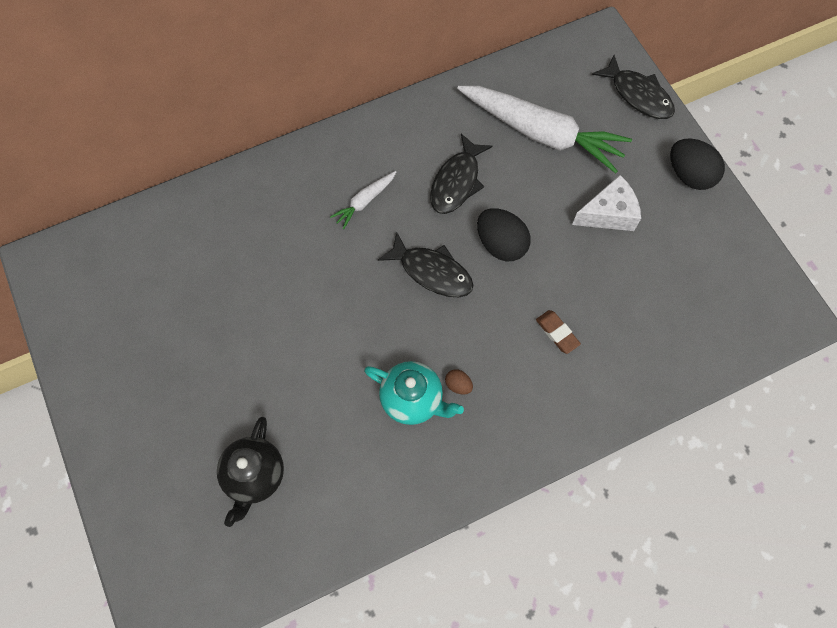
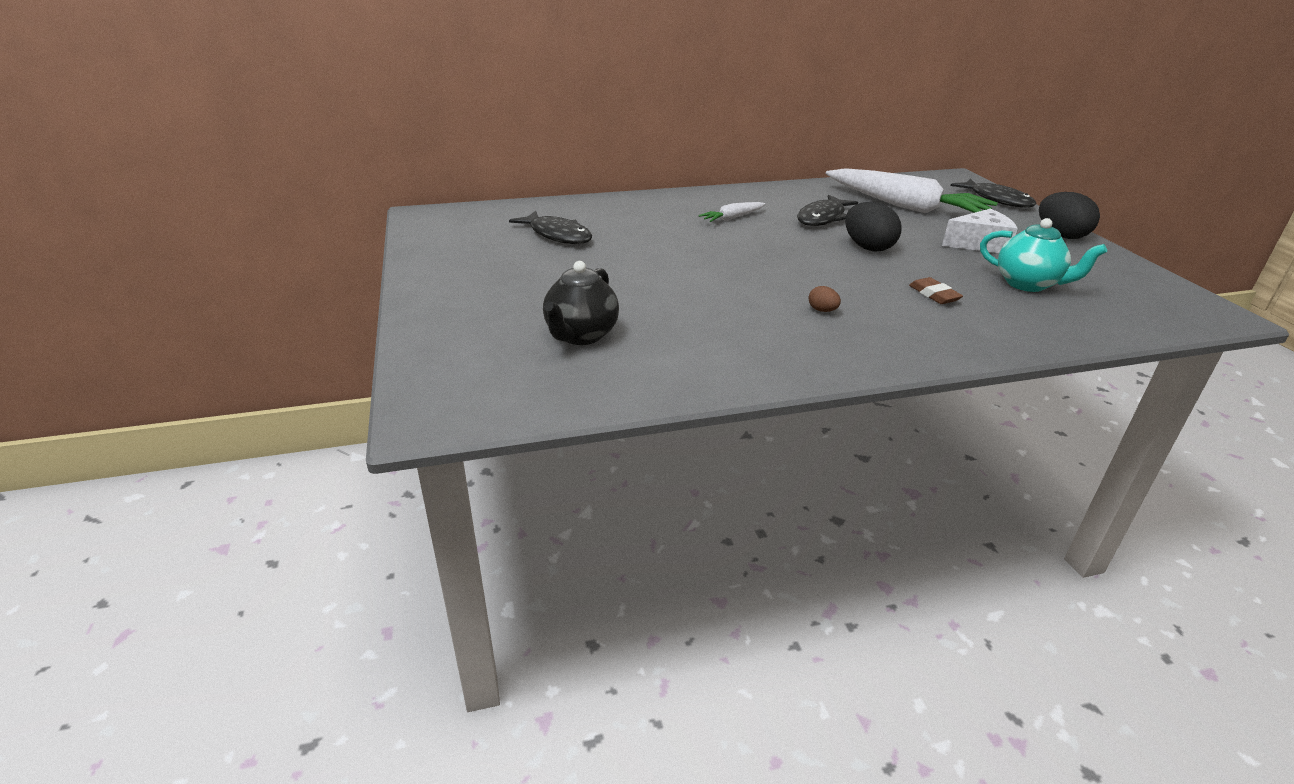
camera: 10 degrees right, 35 degrees down
(413, 400) = (770, 313): turquoise teapot -> turquoise teapot (1028, 284)
(432, 272) = (796, 253): black fish -> black fish (557, 235)

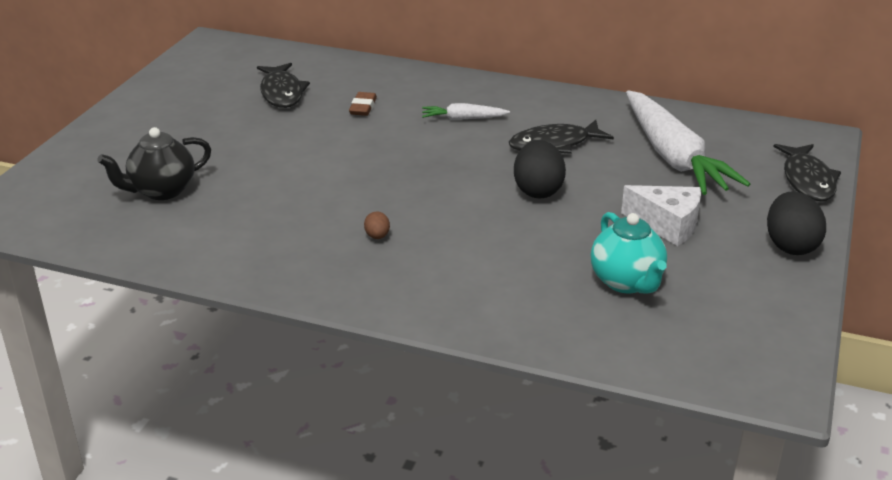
camera: 35 degrees right, 0 degrees up
(934, 295) = (507, 258): brown eraser -> brown eraser (363, 107)

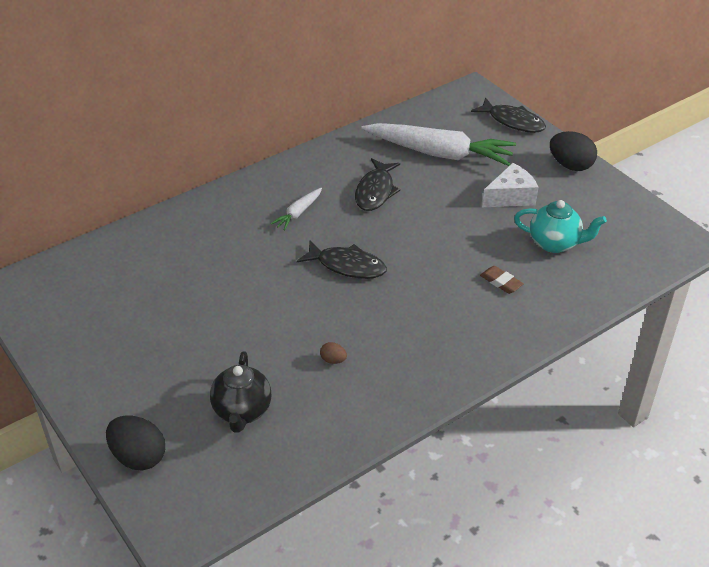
camera: 55 degrees left, 10 degrees up
(282, 93) = (155, 284): black fish -> black fish (347, 266)
(363, 107) = (227, 252): brown eraser -> brown eraser (501, 282)
(377, 236) = (413, 323): brown egg -> brown egg (333, 360)
(538, 190) = (424, 227): black egg -> black egg (138, 457)

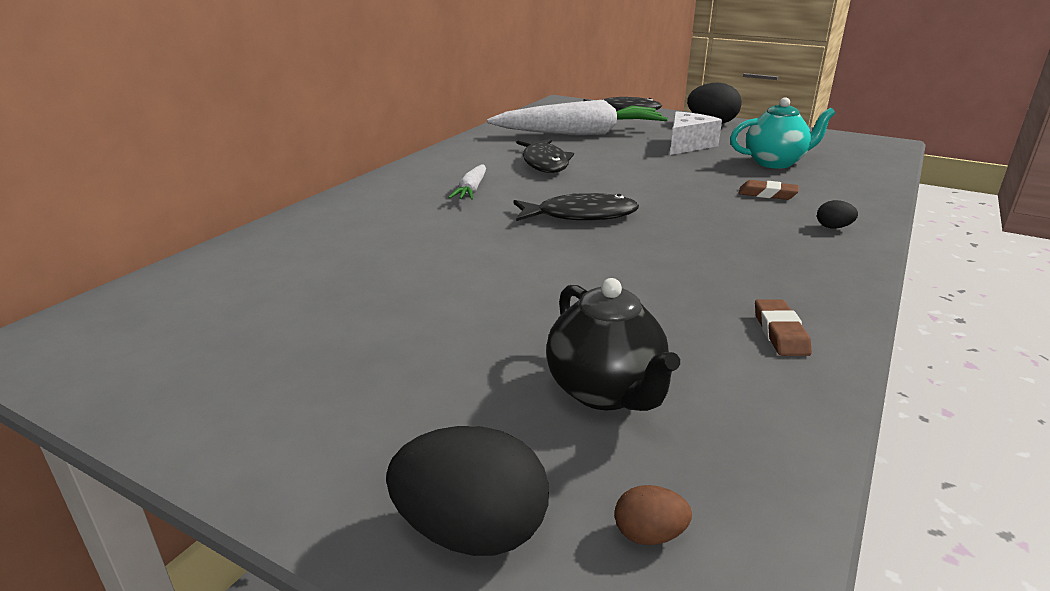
camera: 25 degrees left, 15 degrees down
(333, 360) = (671, 297): brown egg -> brown egg (649, 534)
(364, 407) = (780, 332): none -> brown eraser
(504, 333) = (833, 227): none -> black egg

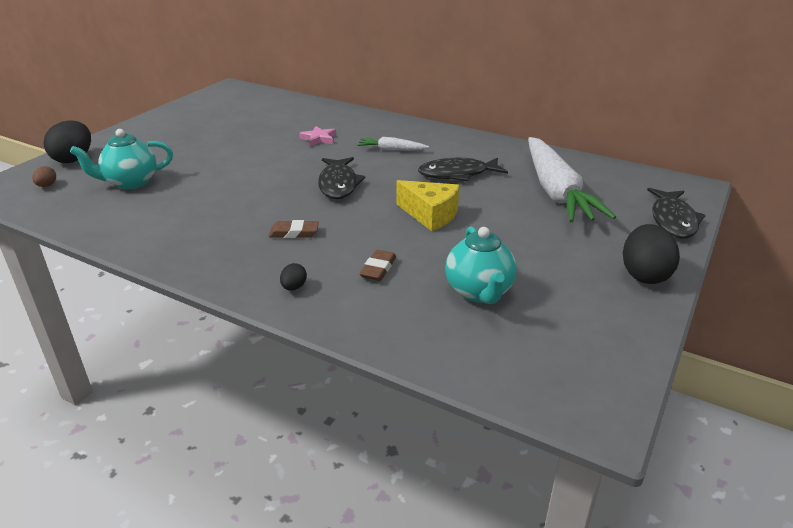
camera: 90 degrees right, 5 degrees up
(418, 233) = (318, 139): none -> pink star
(606, 392) = (130, 182): black teapot -> turquoise teapot
(646, 175) = (430, 215): none -> yellow cheese
(687, 145) = (533, 246): white cheese -> none
(780, 332) = (151, 232): brown eraser -> brown eraser (294, 233)

